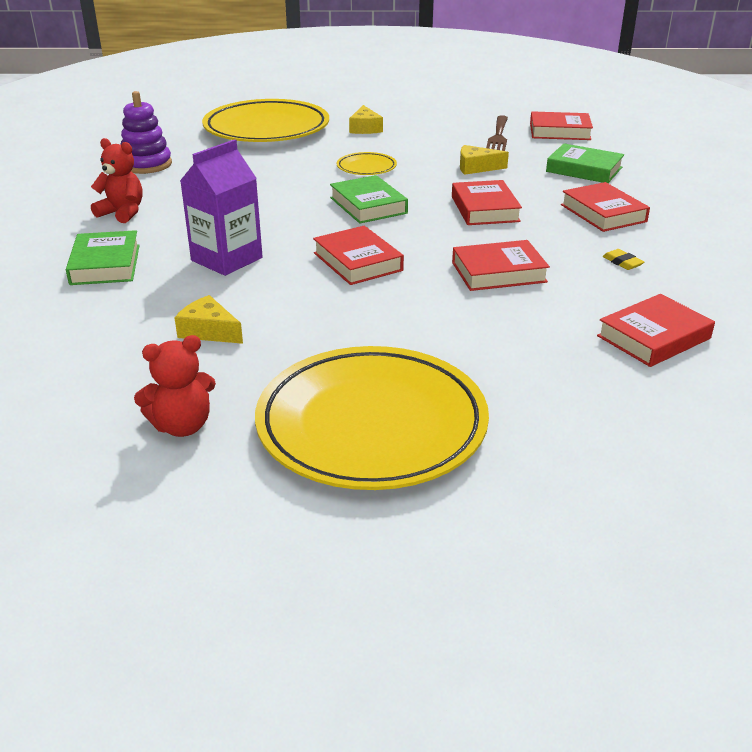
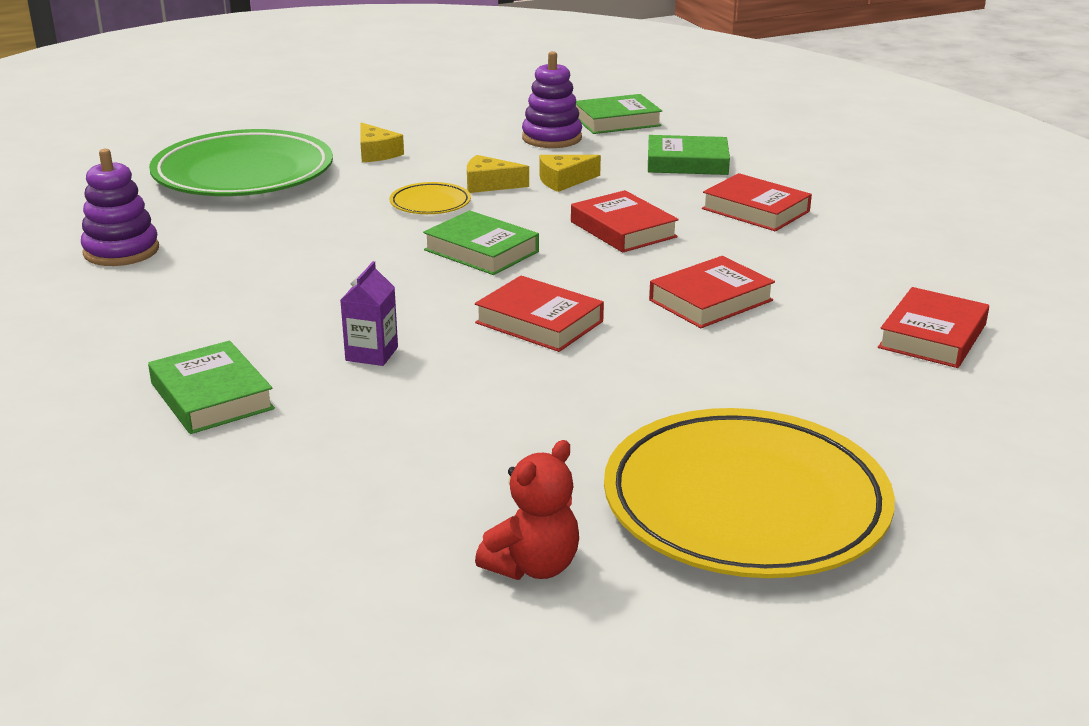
camera: 25 degrees left, 5 degrees down
(122, 213) = (159, 323): red teddy bear -> none
(209, 331) = (444, 447): yellow cheese -> yellow cheese (489, 184)
(226, 259) = (372, 354): purple carton -> purple carton, size x0.58
(266, 129) = (243, 174): yellow plate -> green plate
(498, 136) = (552, 138): brown fork -> purple stacking toy
(559, 131) = (617, 121): red book -> green book
(622, 262) = (827, 262): yellow eraser -> none

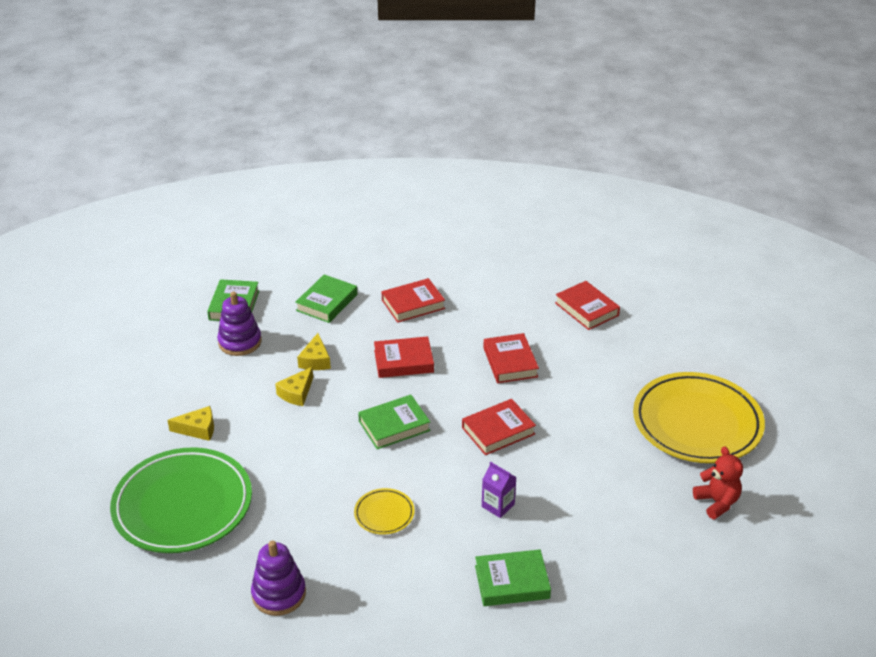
camera: 65 degrees left, 10 degrees up
(430, 203) = (307, 427): yellow plate -> yellow plate (384, 514)

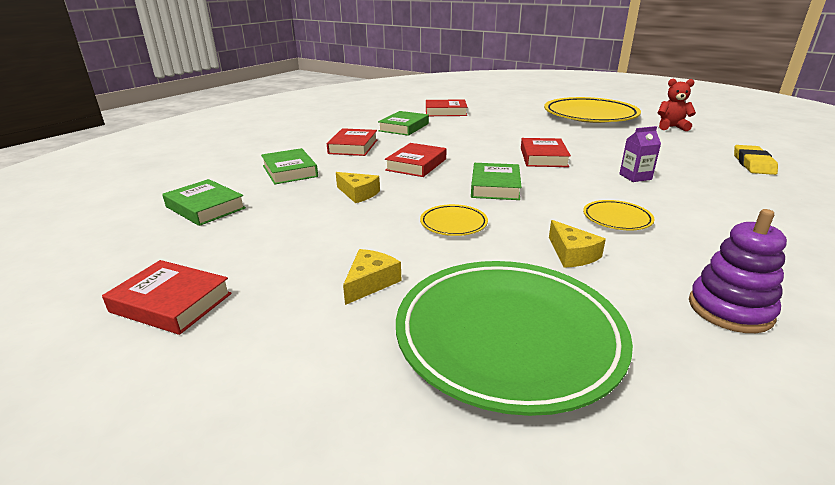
camera: 55 degrees left, 10 degrees down
(240, 342) = (266, 219): purple stacking toy -> none
(296, 393) = (392, 213): yellow cheese -> yellow cheese (572, 254)
(304, 431) = (453, 224): none -> yellow plate
(510, 362) = (469, 138): red book -> red book (171, 303)
(512, 582) = (738, 194): green book -> green book (404, 127)
(624, 587) = (753, 164): none -> yellow eraser

